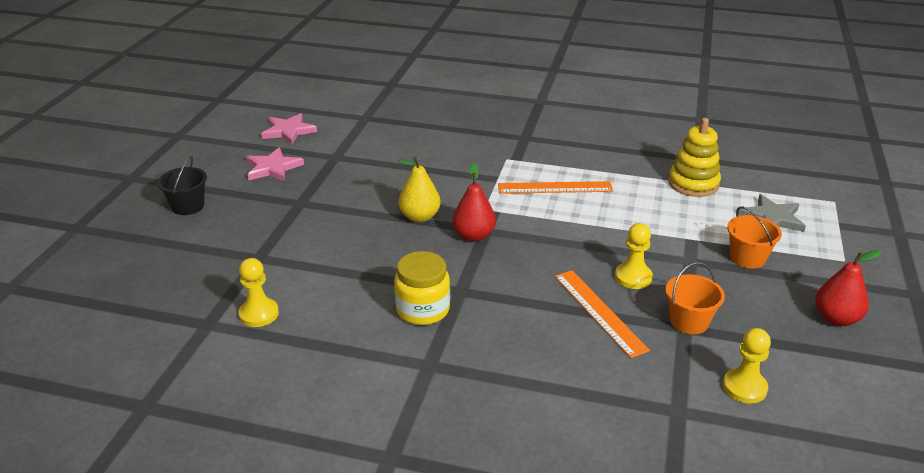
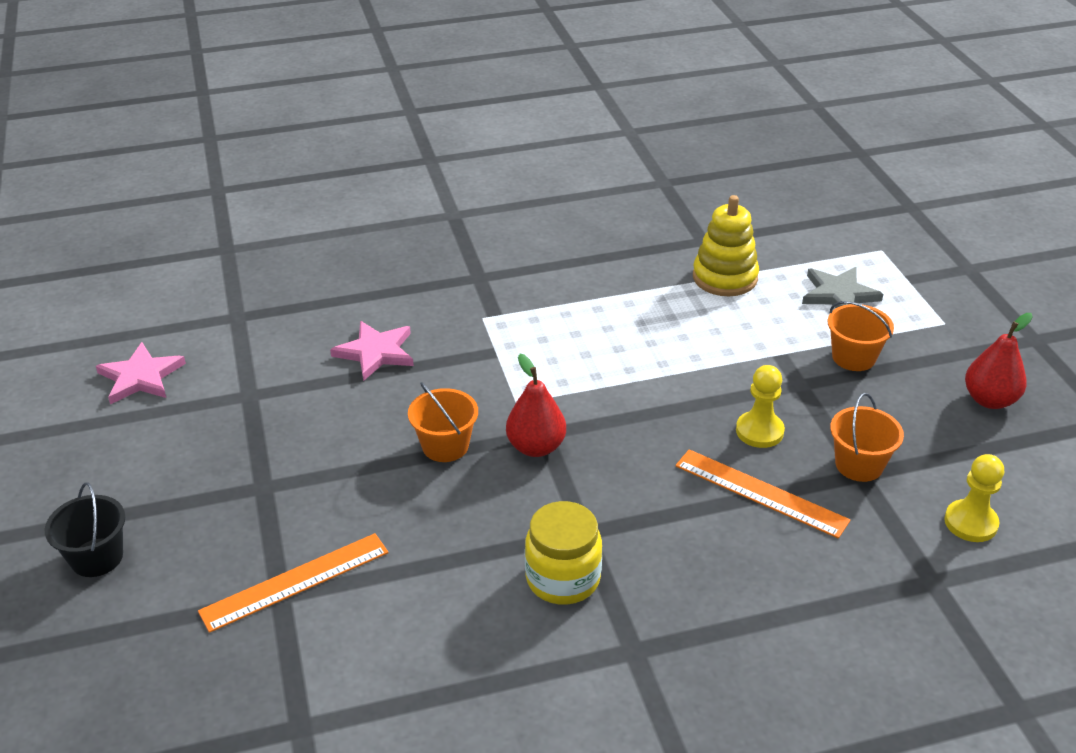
camera: 30 degrees left, 5 degrees up
(259, 314) = (358, 679): yellow pawn -> none
(273, 168) = (172, 446): pink star -> pink star (376, 352)
(420, 217) = (445, 446): yellow pear -> orange bucket
(555, 187) = (575, 339): orange ruler -> orange ruler (295, 581)

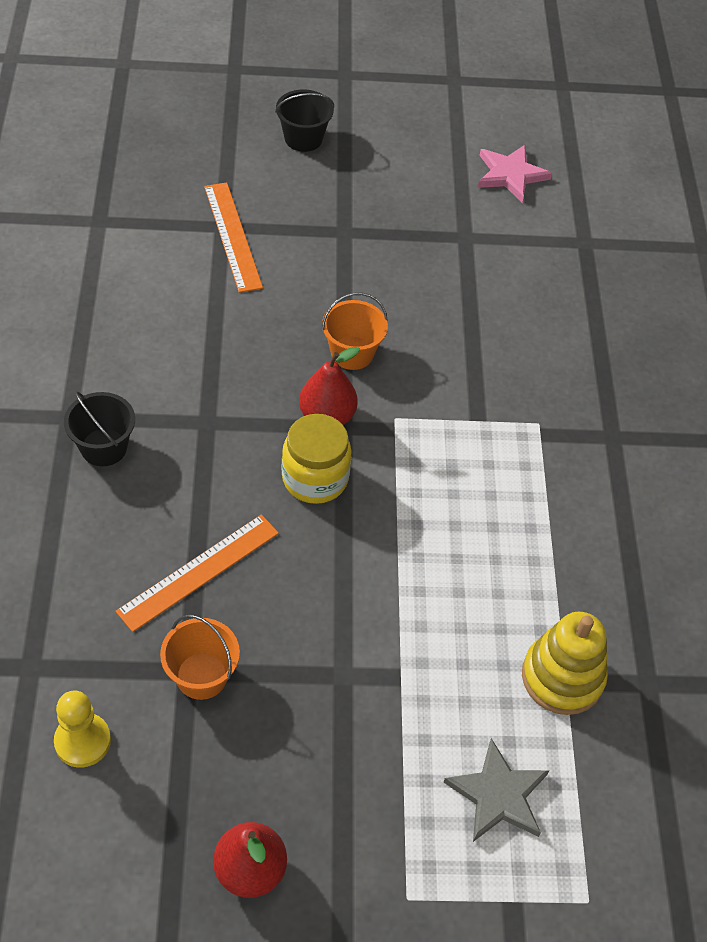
camera: 100 degrees right, 15 degrees up
(376, 352) = (502, 330): pink star -> none
(563, 579) = (162, 393): yellow jar -> yellow jar (315, 478)
(658, 606) = (104, 447): none -> black bucket
(759, 431) = (283, 605): yellow pawn -> none
(853, 357) = (372, 753): orange bucket -> none

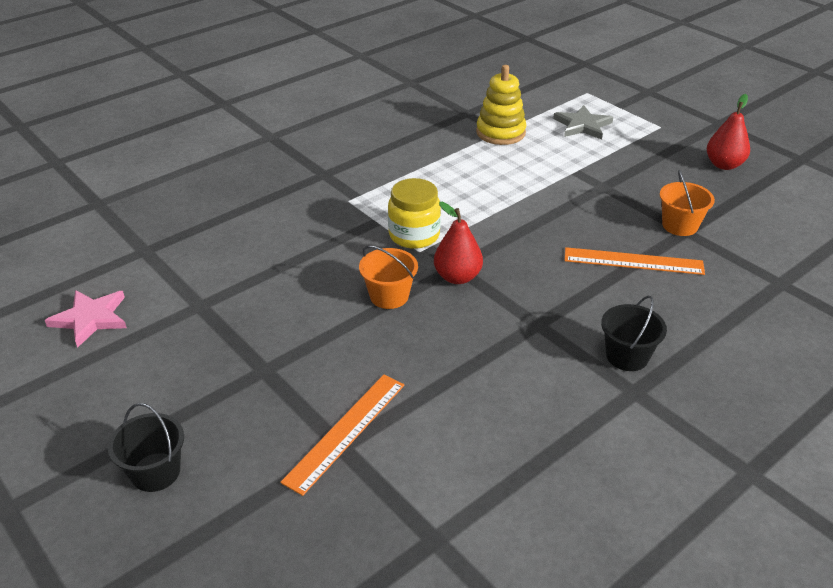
camera: 125 degrees left, 15 degrees down
(82, 741) = (773, 240): yellow pawn -> none
(315, 478) = (509, 256): yellow jar -> yellow jar (414, 235)

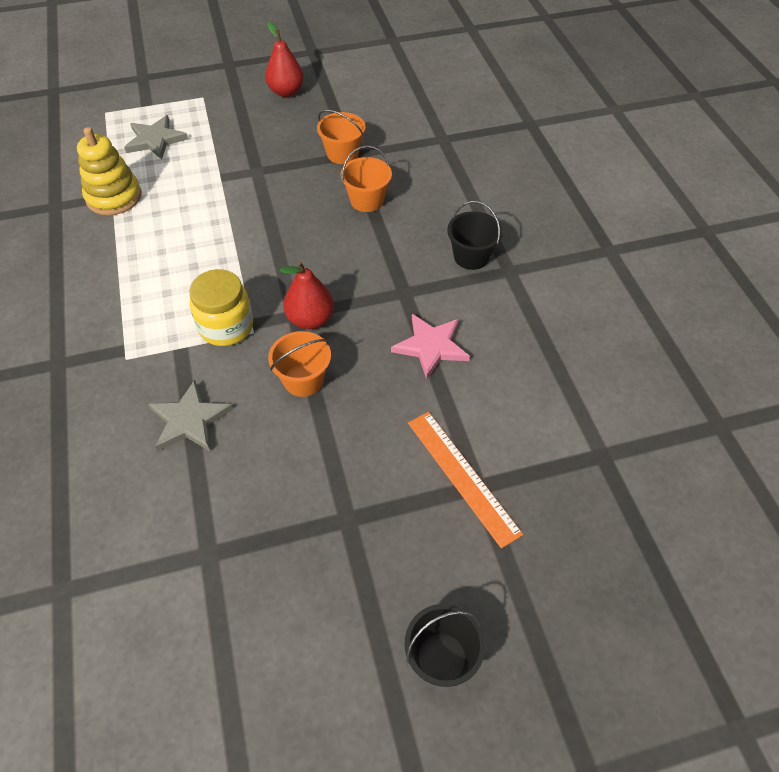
camera: 65 degrees left, 15 degrees up
(91, 318) = (155, 682): pink star -> pink star (431, 346)
(311, 251) = (189, 420): none -> grey star
(633, 261) = (367, 200): orange ruler -> orange bucket

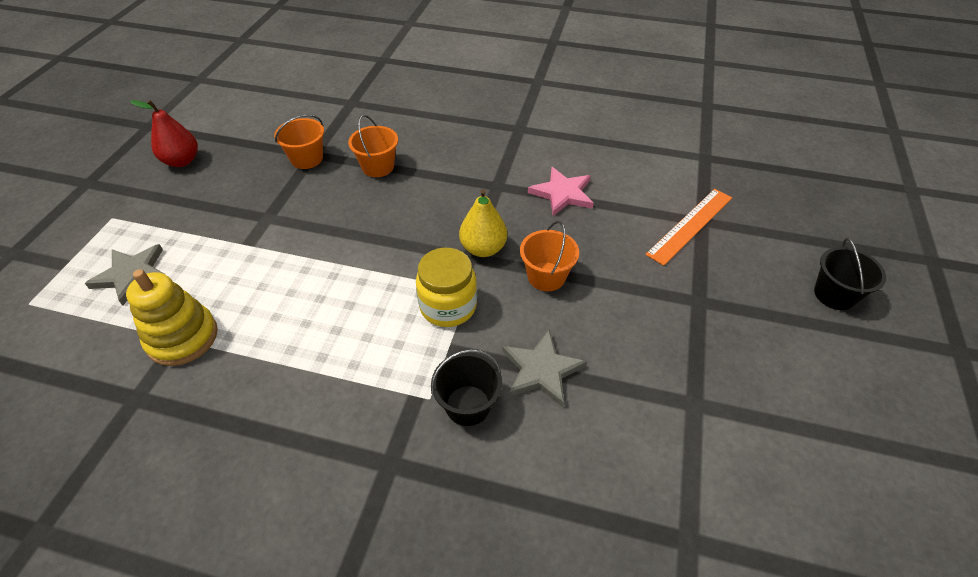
camera: 60 degrees left, 5 degrees down
(310, 319) = (483, 248): red pear -> yellow pear
(462, 476) = (690, 225): orange ruler -> orange ruler turned 45 degrees counterclockwise
(471, 256) = (490, 139): black bucket -> black bucket (468, 405)

